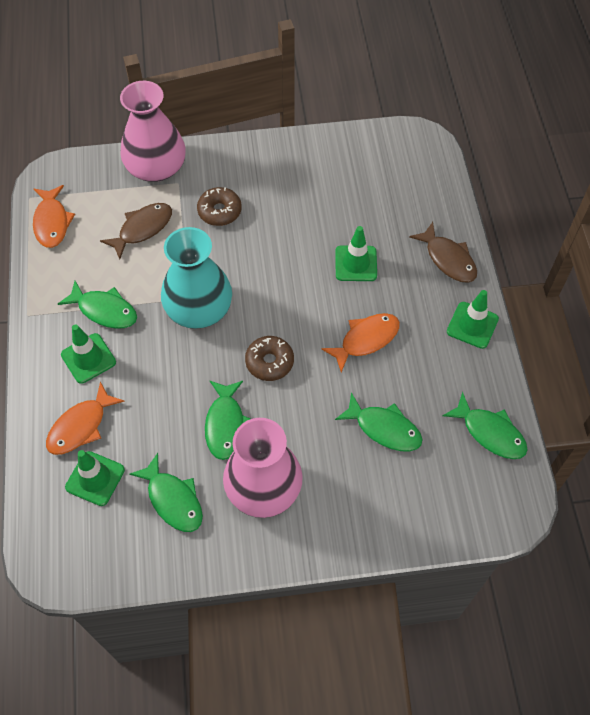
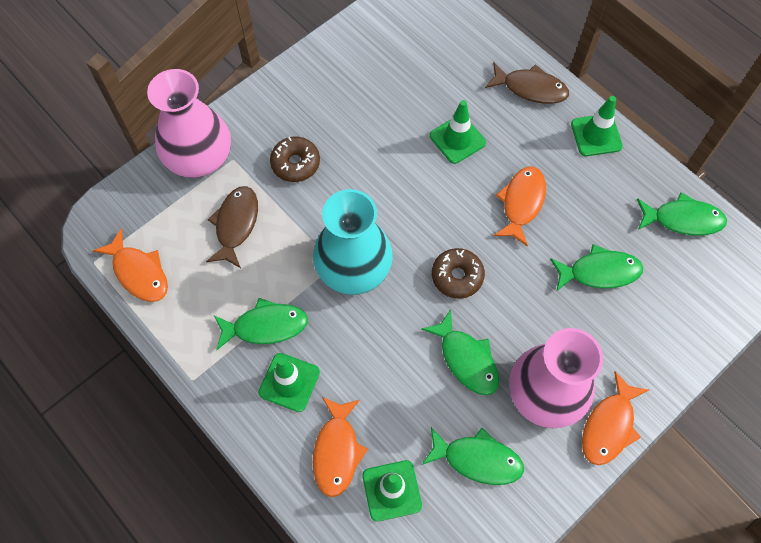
camera: 35 degrees left, 5 degrees up
(292, 544) = (609, 426): none -> orange fish

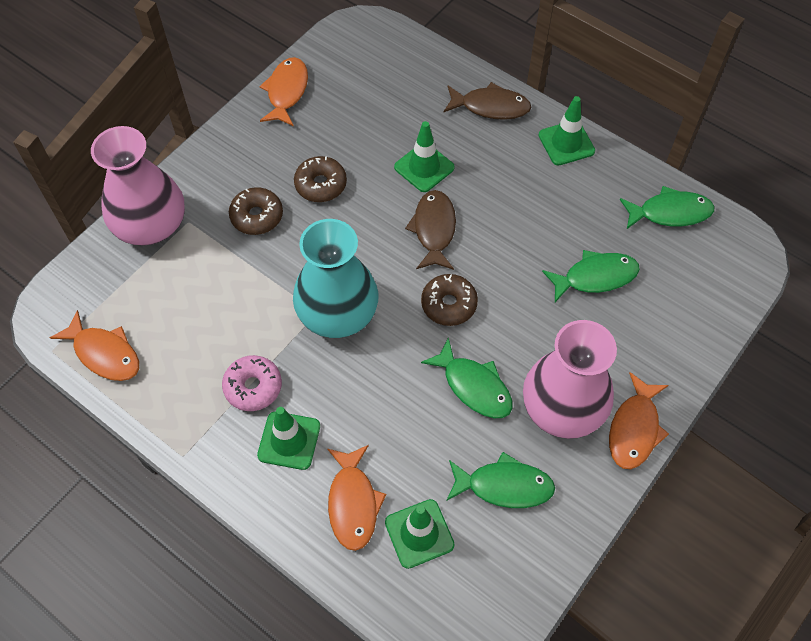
camera: 10 degrees left, 5 degrees down
(236, 224) = (203, 288): brown fish -> brown fish (434, 229)
(265, 326) = (253, 387): green fish -> pink donut
(359, 142) = (321, 184): none -> brown donut
(521, 203) = (502, 221): orange fish -> orange fish (286, 92)

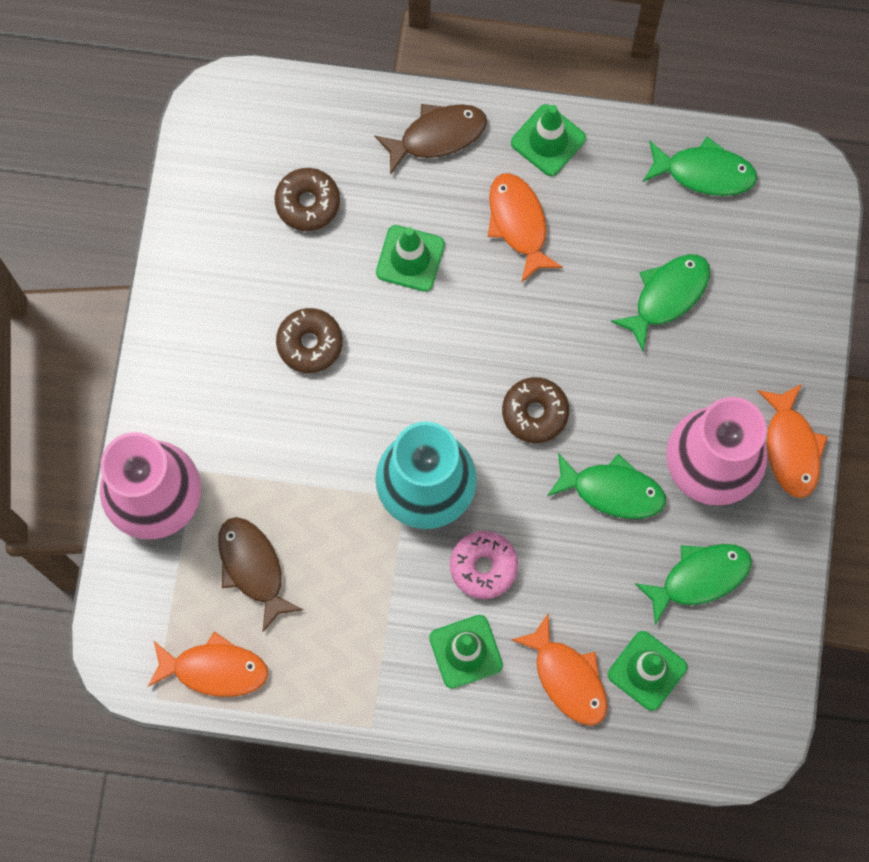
camera: 30 degrees left, 15 degrees up
(253, 387) = (393, 617): pink donut -> pink donut (483, 566)
(257, 216) = (265, 422): brown donut -> brown donut (308, 203)
(286, 92) = (190, 241): orange fish -> orange fish (519, 223)
(434, 229) = (467, 331): brown fish -> brown fish (253, 568)
(670, 213) = (704, 172): green fish -> green fish turned 45 degrees clockwise

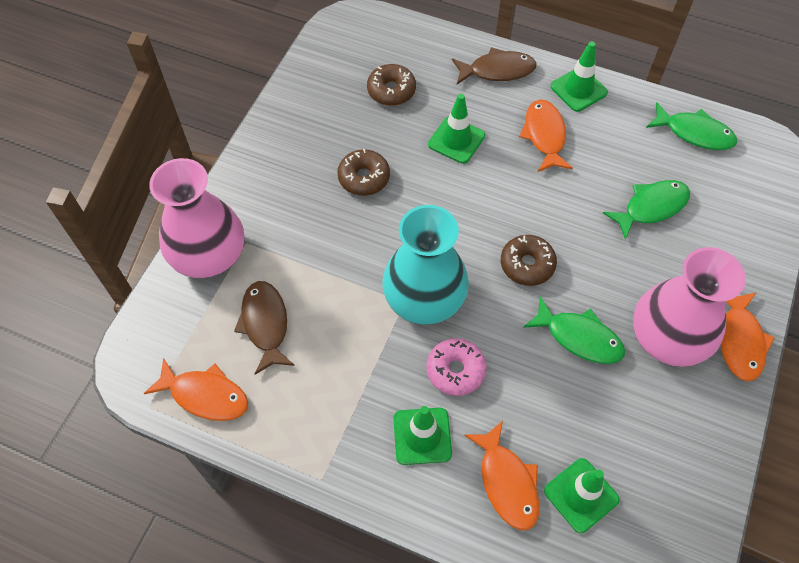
camera: 15 degrees right, 15 degrees down
(699, 578) = (643, 426): green fish -> none

